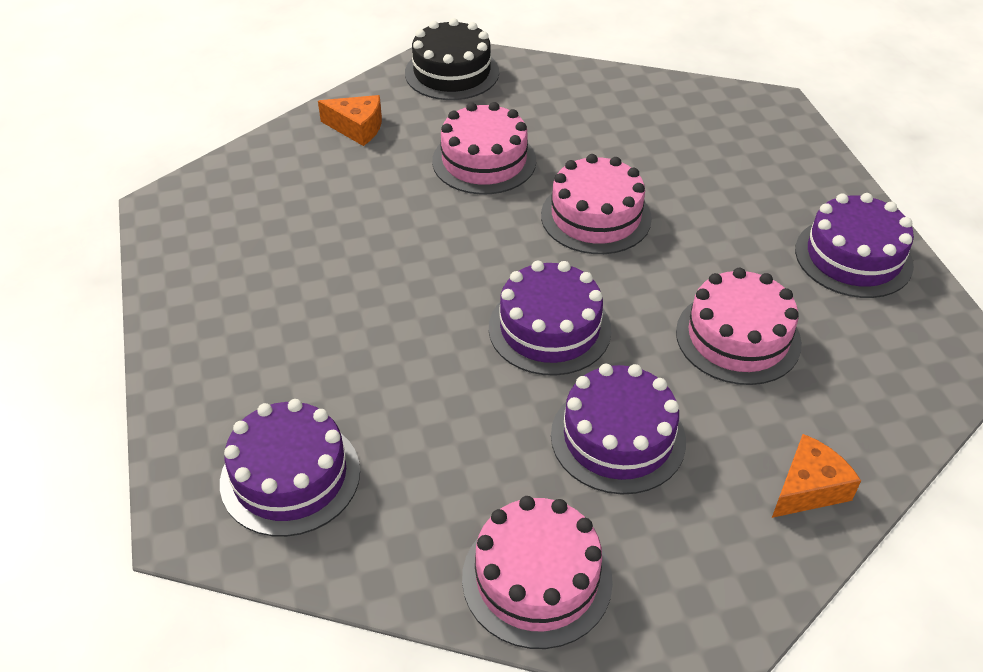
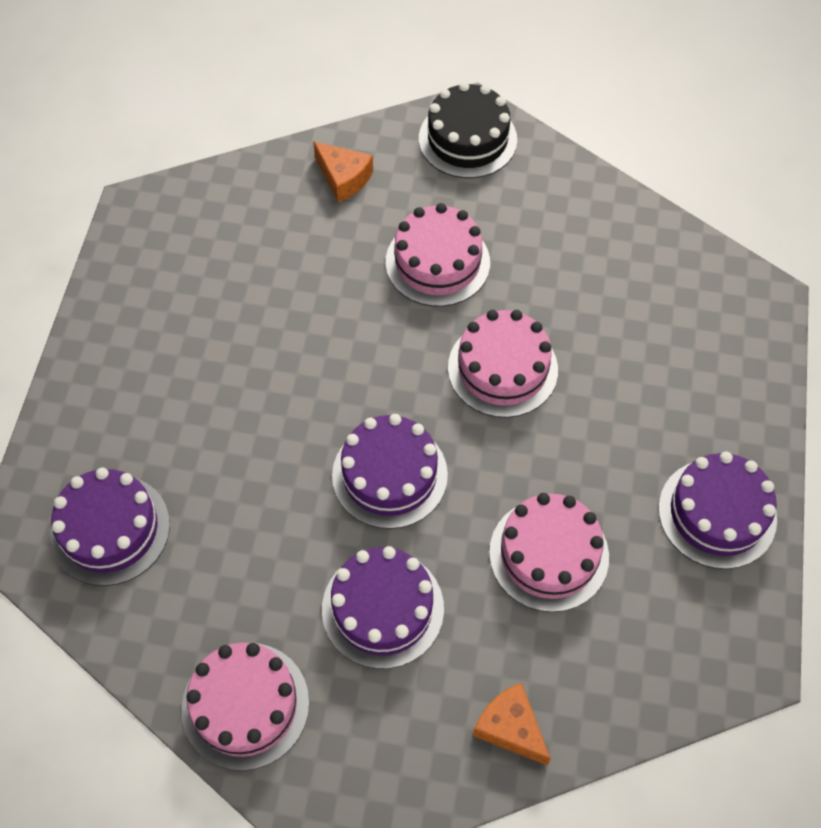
camera: 25 degrees right, 15 degrees up
(808, 488) = (510, 728): orange cheese -> orange cheese turned 120 degrees counterclockwise

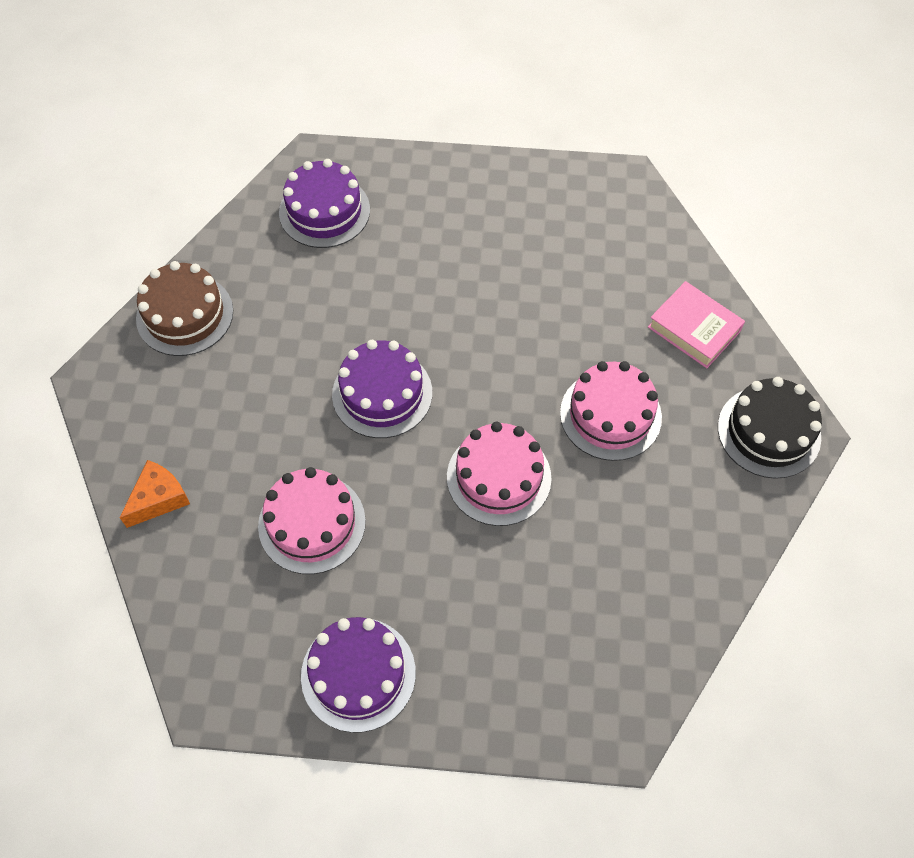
camera: 85 degrees right, 0 degrees up
(245, 705) = (185, 315): pink cake -> brown cake
(343, 178) = (694, 329): orange cheese -> pink book
(382, 608) = (261, 398): purple cake -> none

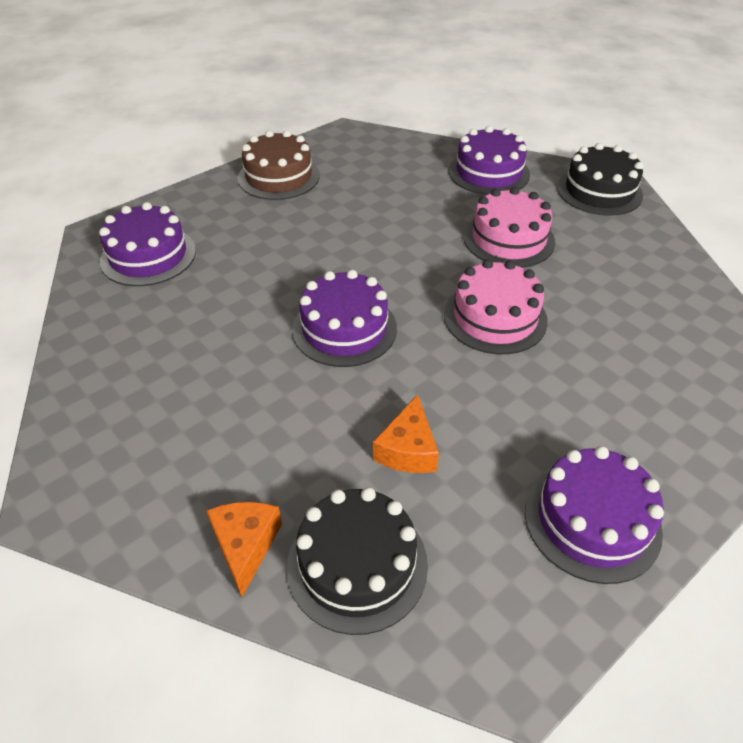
camera: 45 degrees left, 15 degrees down
(185, 315) = (98, 392): brown cake -> brown cake (278, 177)
(200, 567) = (357, 564): none -> black cake
(312, 523) = (408, 449): pink cake -> orange cheese
(694, 329) = (489, 172): pink book -> purple cake

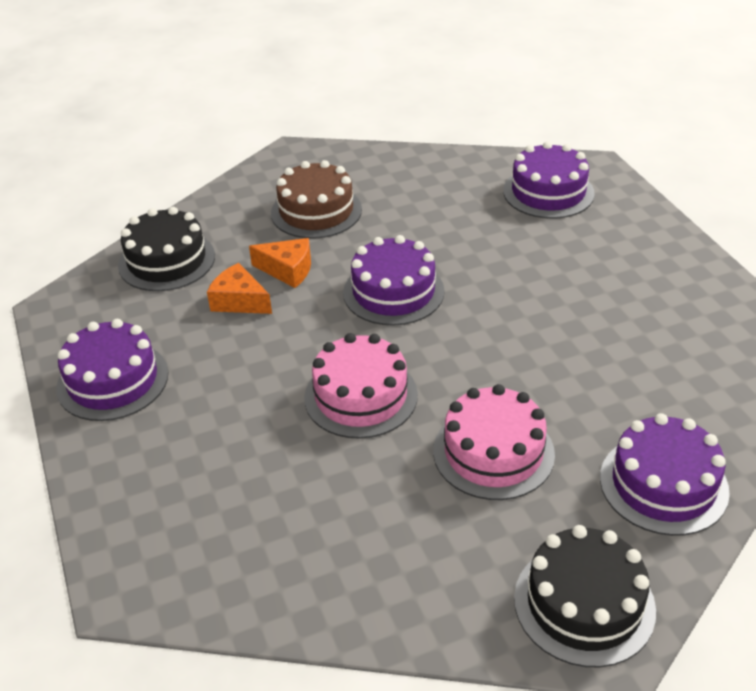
camera: 110 degrees right, 5 degrees down
(245, 545) = (213, 219): orange cheese -> orange cheese (288, 270)
(278, 177) = (683, 284): brown cake -> brown cake (316, 211)

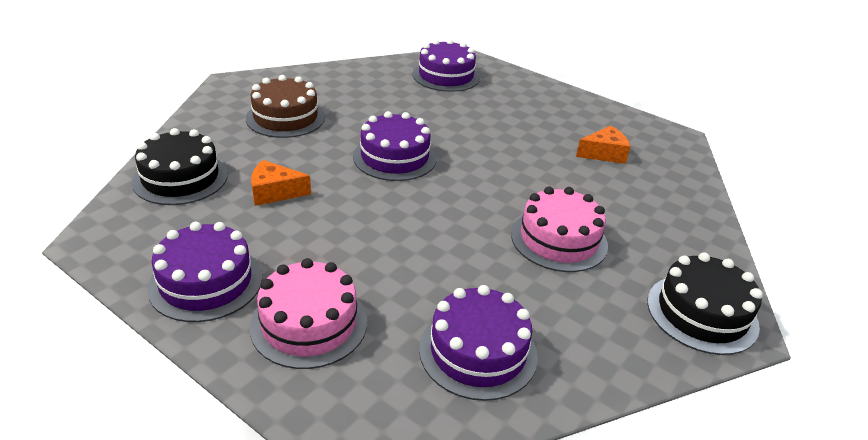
camera: 35 degrees left, 5 degrees down
(288, 270) = (297, 161): orange cheese -> orange cheese (604, 153)
(361, 396) = (433, 231): pink cake -> pink cake (309, 323)
(663, 484) = (675, 225): purple cake -> purple cake (478, 352)

